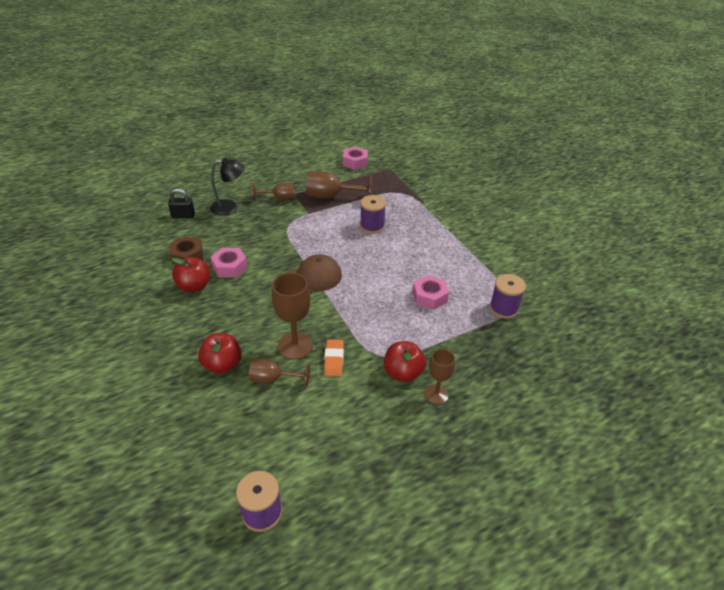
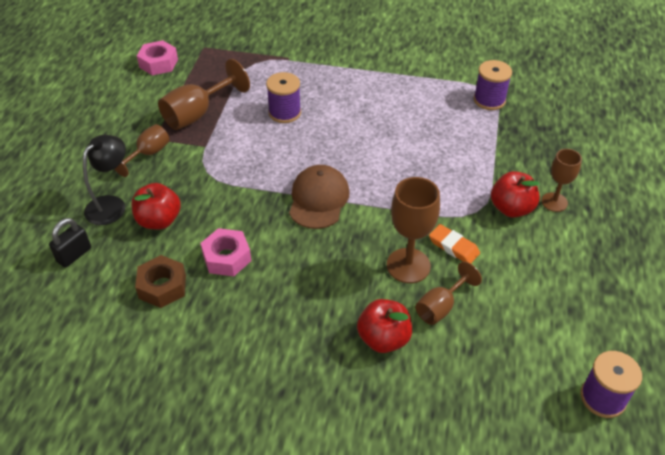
camera: 50 degrees left, 5 degrees up
(194, 286) = (227, 305): red apple -> red apple (159, 220)
(429, 297) = (430, 135): pink nut -> none

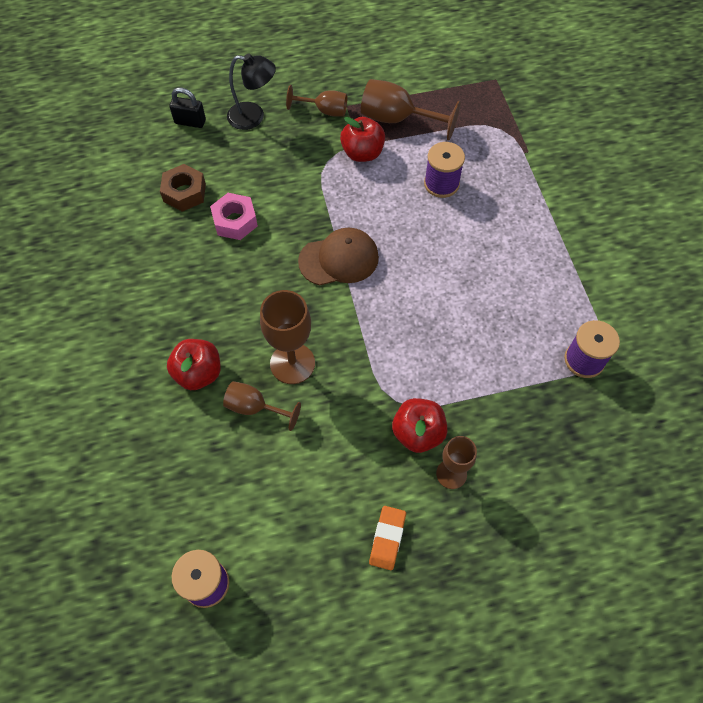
camera: 65 degrees right, 15 degrees up
(158, 63) = (448, 59): pink nut -> none
(159, 220) = (252, 156): red apple -> red apple (362, 153)
(453, 247) = (335, 395): orange eraser -> orange eraser (387, 538)

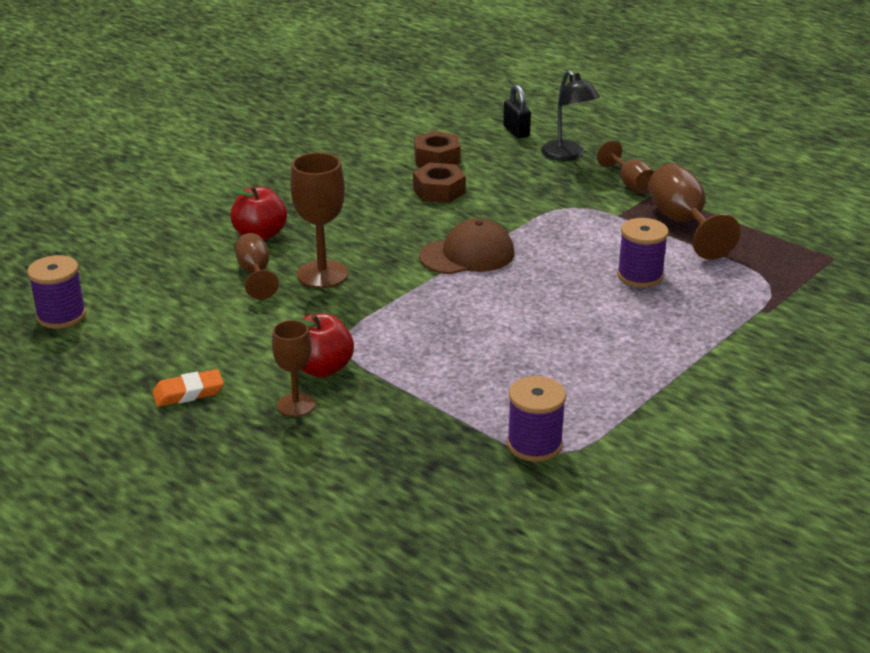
camera: 55 degrees right, 30 degrees down
(235, 221) = (439, 191): pink nut -> brown nut
(339, 259) = (467, 255): brown cap -> brown cap turned 60 degrees counterclockwise
(362, 153) = (610, 221): red apple -> none

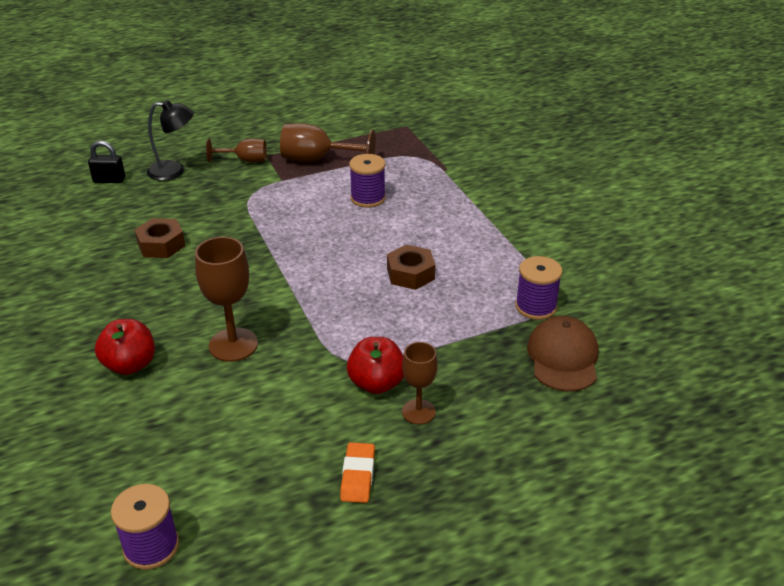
camera: 65 degrees left, 5 degrees up
(255, 274) = (195, 385): brown goblet -> none
(437, 158) = (106, 230): brown nut -> brown nut (410, 274)
(467, 255) = (273, 261): brown cap -> brown cap (563, 357)

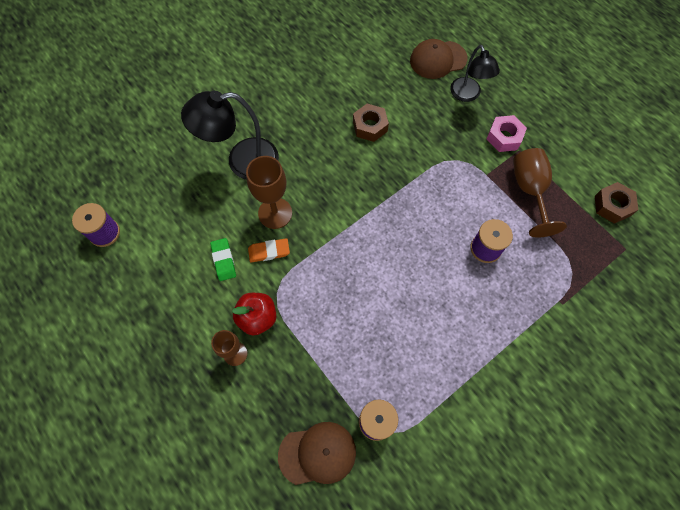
camera: 75 degrees right, 30 degrees up
(109, 180) = (438, 60): black padlock -> brown cap
(130, 365) = (242, 161): red apple -> black lamp
(245, 160) = (504, 137): brown goblet -> pink nut
(277, 405) = (223, 260): none -> green eraser
(358, 475) = (171, 329): orange eraser -> orange eraser (269, 251)
(410, 274) = (389, 310): brown nut -> brown nut (612, 206)

